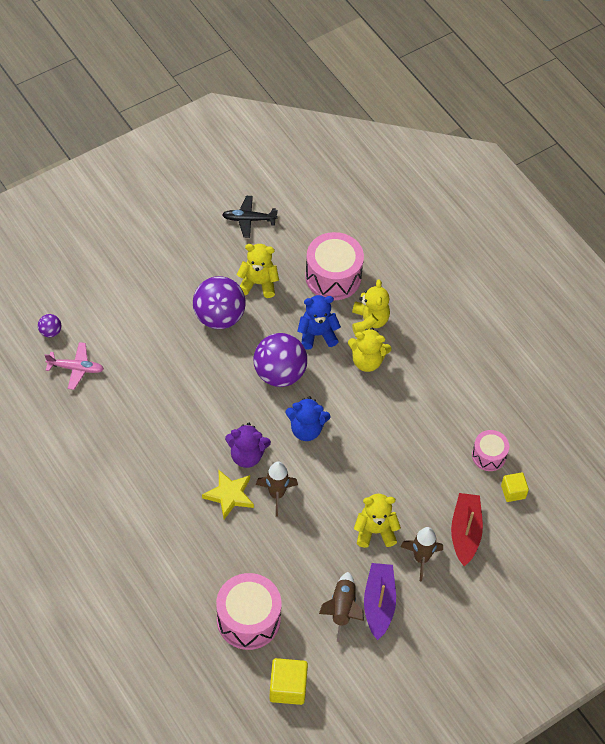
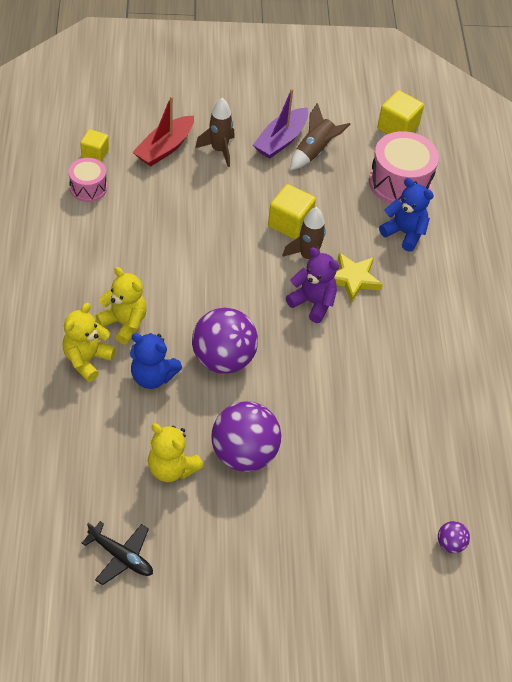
camera: 150 degrees left, 5 degrees down
(76, 368) = (441, 483): pink plane -> none
(306, 429) = (237, 295): blue teddy bear -> blue teddy bear (404, 233)
(312, 518) = (290, 223): none -> yellow cube
(333, 277) = (82, 429): pink drum -> none
(375, 531) = (241, 187): yellow teddy bear -> none

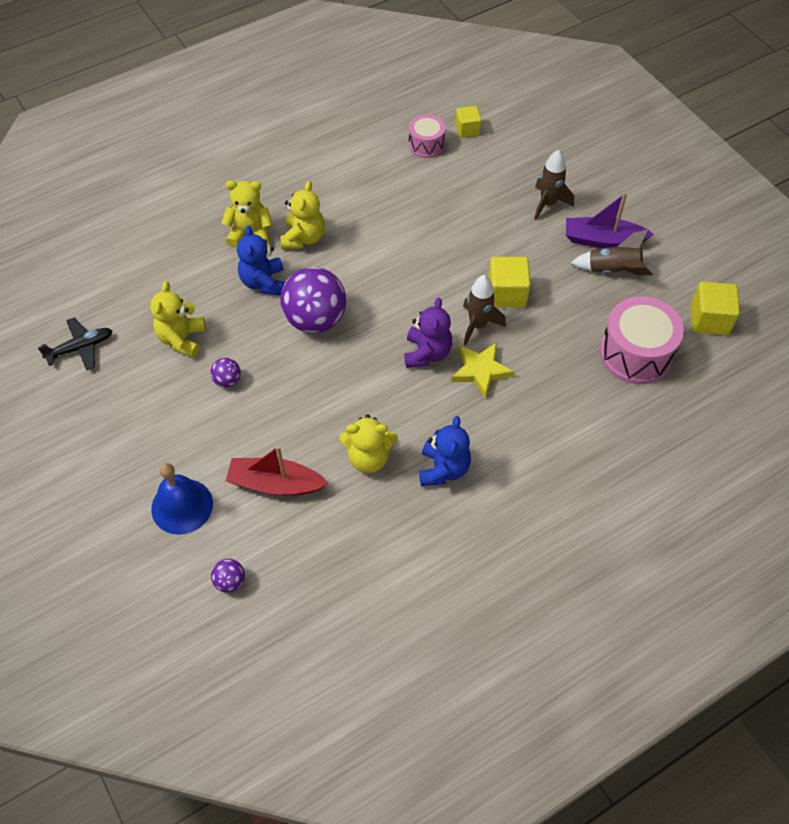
camera: 65 degrees right, 5 degrees up
(121, 556) = (81, 348): black plane -> black plane turned 120 degrees counterclockwise
(165, 148) = (515, 168): red boat -> red boat (275, 484)
(244, 454) = (227, 380): purple ball -> purple ball, size x0.44
(355, 547) = (182, 506): none -> blue bell
(389, 392) = (368, 457): none -> yellow teddy bear
(404, 233) = (573, 386): blue teddy bear -> blue teddy bear (443, 469)

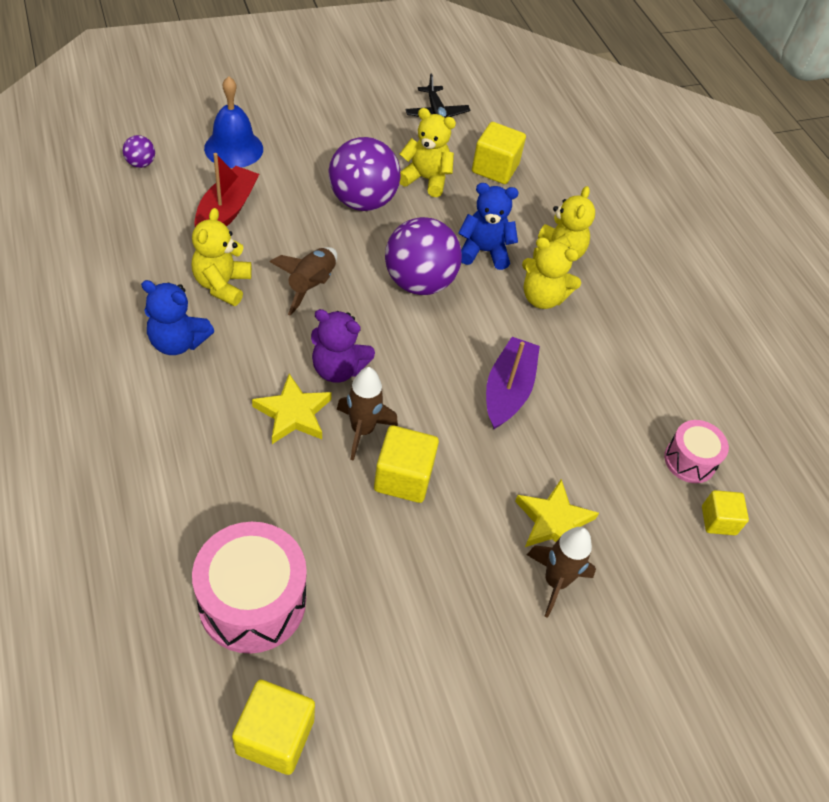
camera: 95 degrees right, 5 degrees down
(151, 290) = (495, 168): none -> yellow cube
(227, 380) = (362, 201): purple ball -> purple ball, size x2.26
(505, 209) = (553, 521): none -> yellow star
(603, 240) = (469, 634): purple boat -> purple boat (508, 390)
(612, 270) = (408, 627): brown rocket -> brown rocket (311, 285)

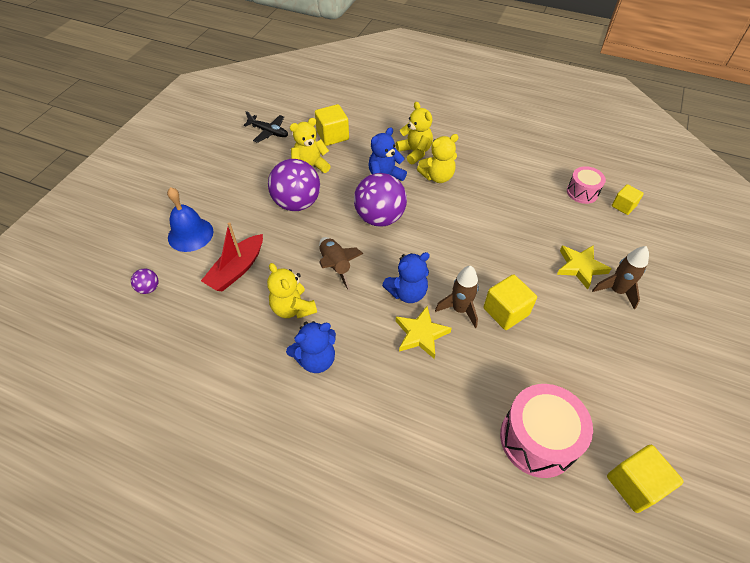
camera: 40 degrees left, 0 degrees up
(226, 211) = (237, 269): red boat -> red boat turned 120 degrees counterclockwise
(338, 369) = (407, 292): purple teddy bear -> blue teddy bear
(508, 390) = (485, 230): purple boat -> none

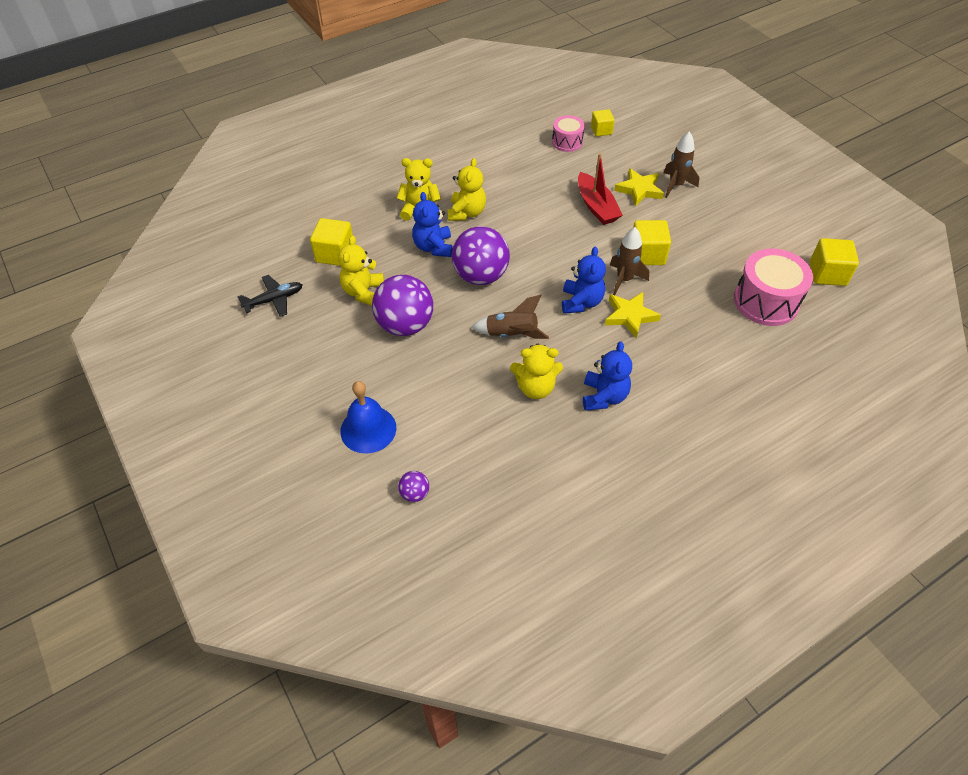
camera: 55 degrees left, 0 degrees up
(237, 269) = (452, 410): red boat -> red boat (596, 206)

